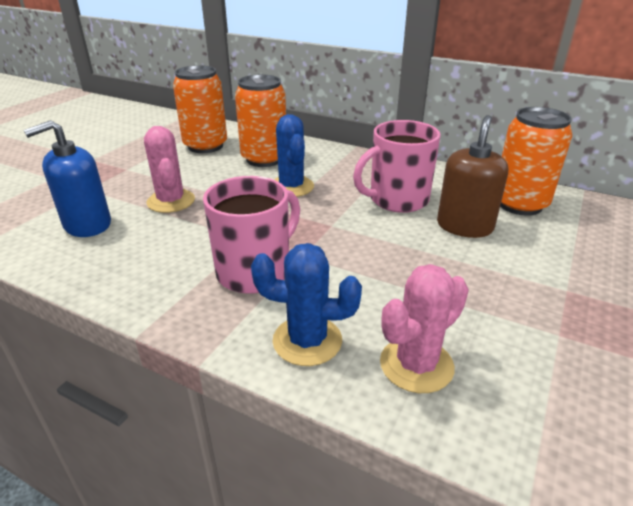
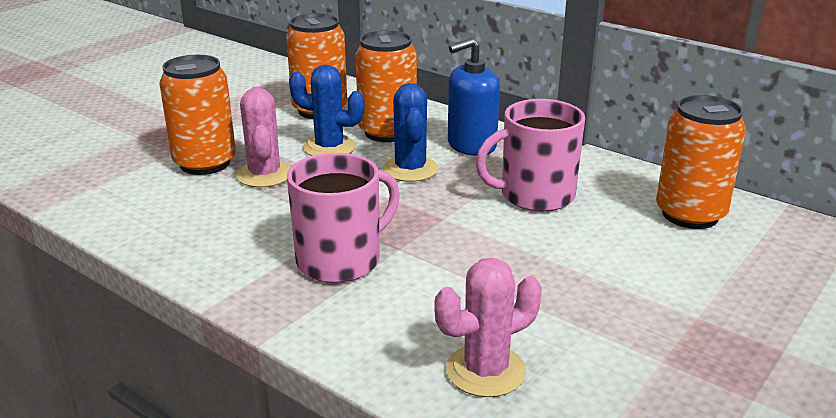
camera: 10 degrees right, 5 degrees down
(87, 225) = (167, 193): blue soap dispenser -> blue soap dispenser (471, 145)
(117, 196) = (205, 163): none -> orange can
(307, 341) = (376, 335): blue cactus -> blue cactus (329, 147)
(464, 226) = (606, 234): brown soap dispenser -> none

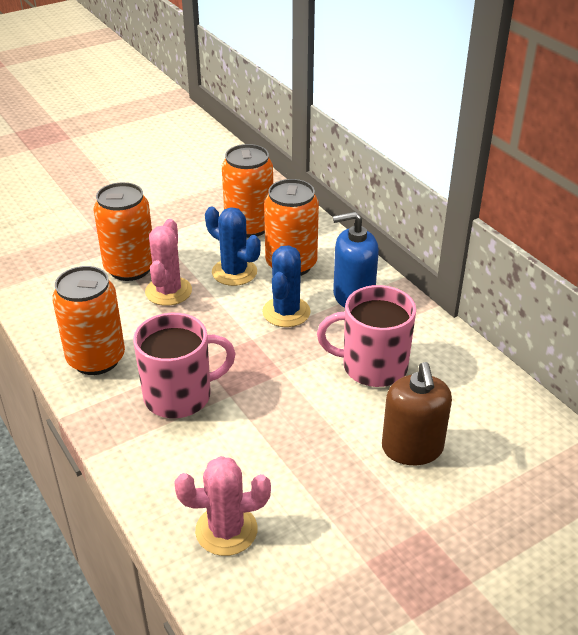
camera: 20 degrees right, 10 degrees up
(629, 252) = (412, 448): none -> brown soap dispenser
(690, 214) = (494, 421): orange can -> orange can (96, 359)

